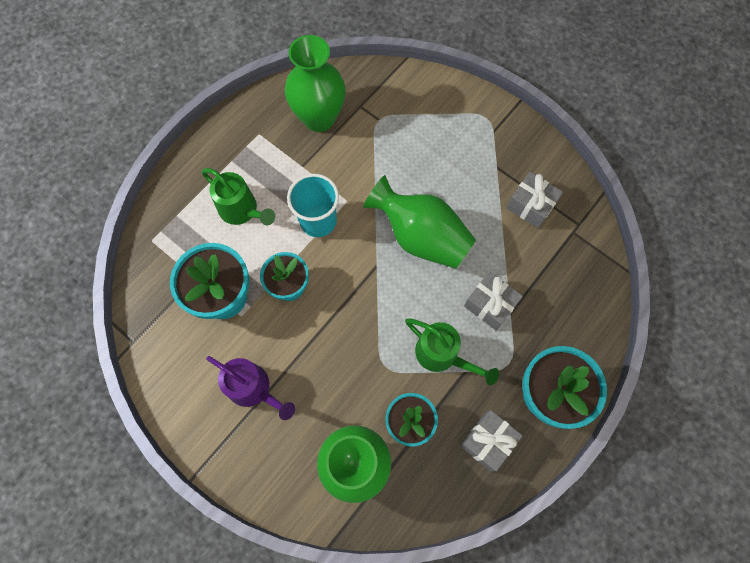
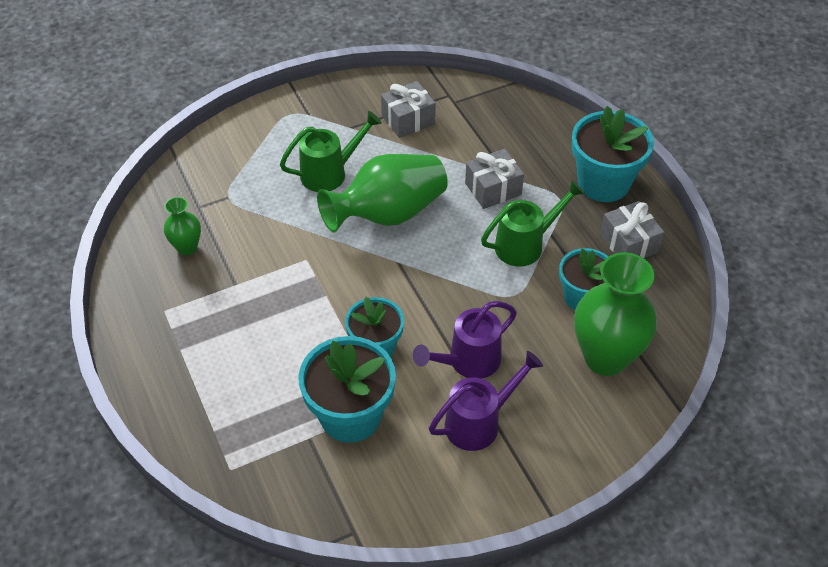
camera: 65 degrees left, 20 degrees down
(242, 210) = (253, 360): green watering can -> green watering can (330, 173)
(305, 358) = (468, 361): none -> purple watering can
(318, 221) = (314, 293): turquoise cup -> none
(319, 118) = (187, 247): green vase -> green vase, size x0.50

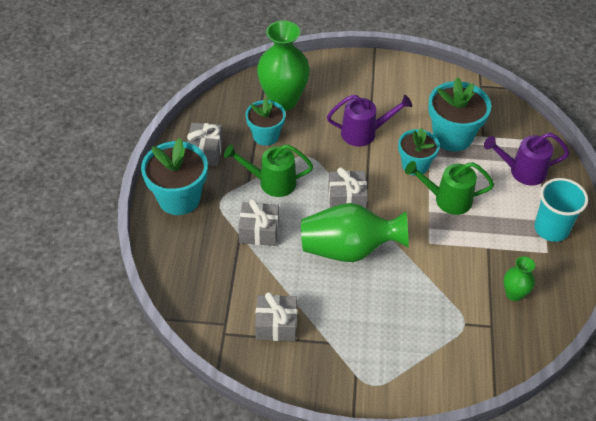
camera: 150 degrees left, 0 degrees up
(168, 342) = (551, 229): none -> turquoise cup
(330, 173) = (372, 305): green watering can -> green watering can (447, 199)
(428, 265) = (347, 199): none -> grey gift
(479, 422) = (381, 102): purple watering can -> purple watering can (522, 171)

